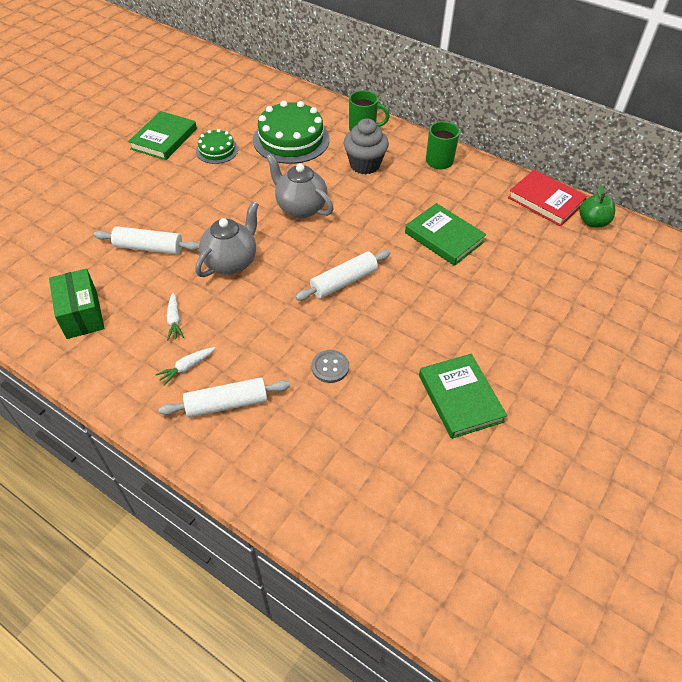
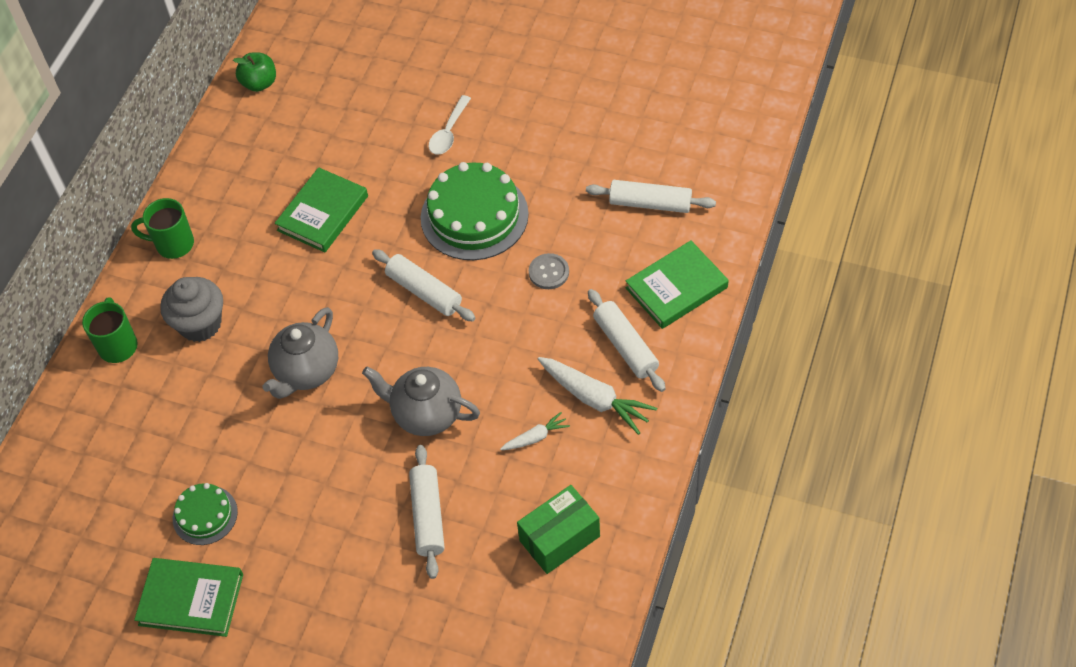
camera: 100 degrees left, 5 degrees up
(186, 367) = (595, 399): white carrot -> white carrot, size x1.84
(291, 139) = (159, 428): green cake -> green cake (474, 216)
(381, 471) = (650, 204): none -> white rolling pin
(460, 398) = (548, 161): green book -> green book (676, 288)
(514, 331) = (449, 132): none -> white spoon
(545, 201) = (231, 128): red book -> none

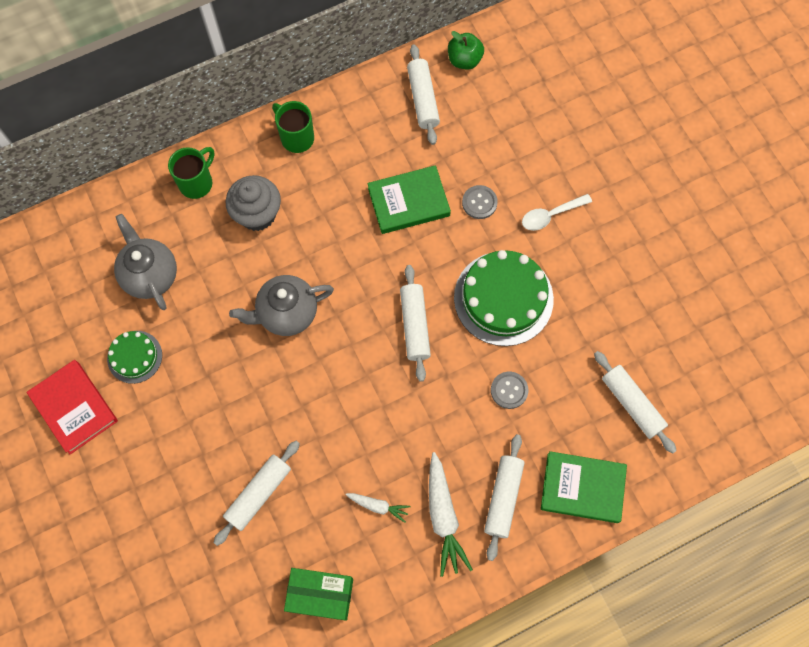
camera: 40 degrees right, 15 degrees up
(191, 599) = (74, 408): green book -> red book
(254, 135) = (423, 99): none -> white rolling pin
(382, 168) = (479, 202): none -> grey button
(426, 414) = (328, 419): grey teapot -> grey teapot (150, 275)

